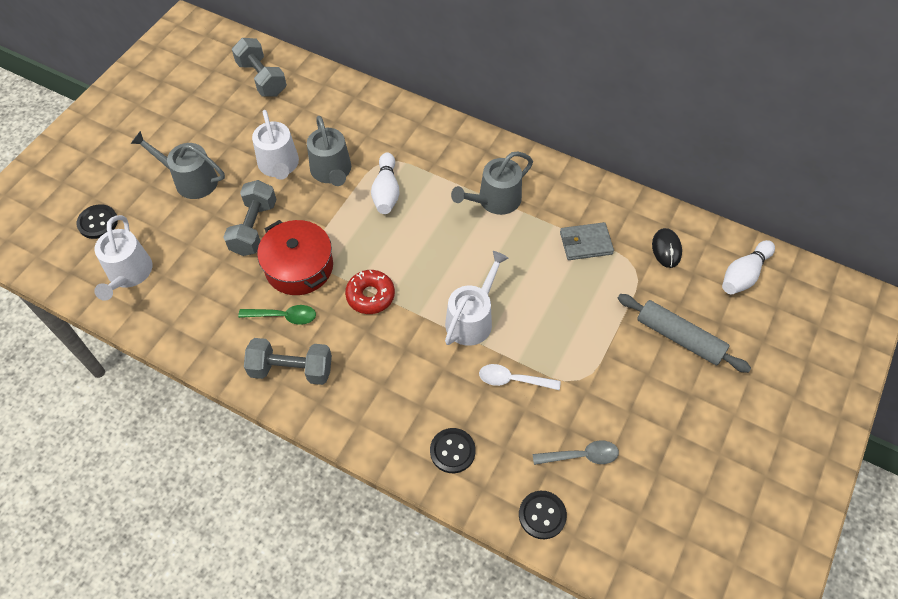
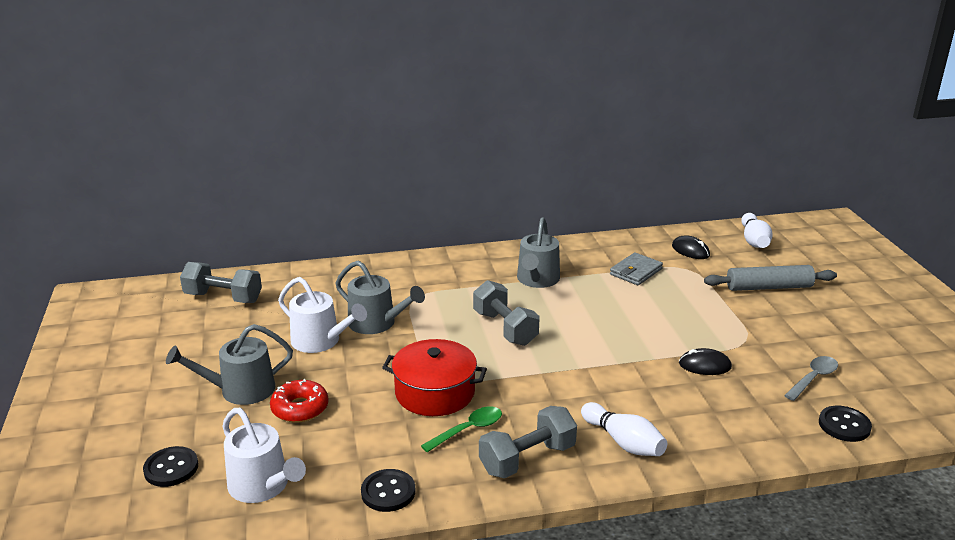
camera: 40 degrees left, 30 degrees down
(254, 228) = (354, 389): grey dumbbell -> grey dumbbell (505, 328)
(370, 296) = (524, 377): red donut -> red donut (300, 408)
(386, 192) = (443, 313): white bowling pin -> white bowling pin (623, 442)
(452, 451) = (730, 429): black button -> black button (388, 492)
(472, 319) = (623, 349): white watering can -> none
(513, 380) = (704, 365): white spoon -> black mouse

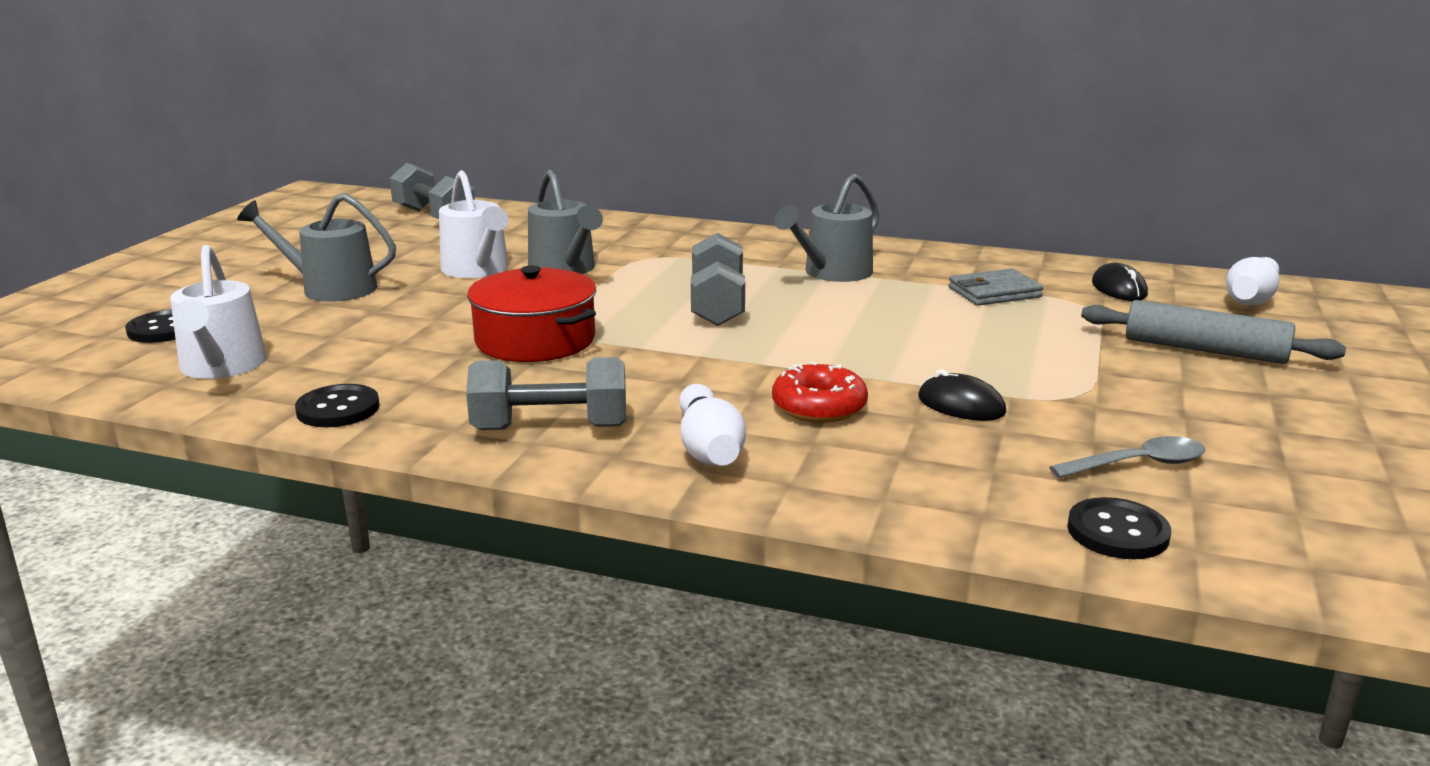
camera: 30 degrees right, 5 degrees down
(300, 408) = (365, 316): red donut -> red donut (819, 407)
(468, 430) = (521, 382): green spoon -> none

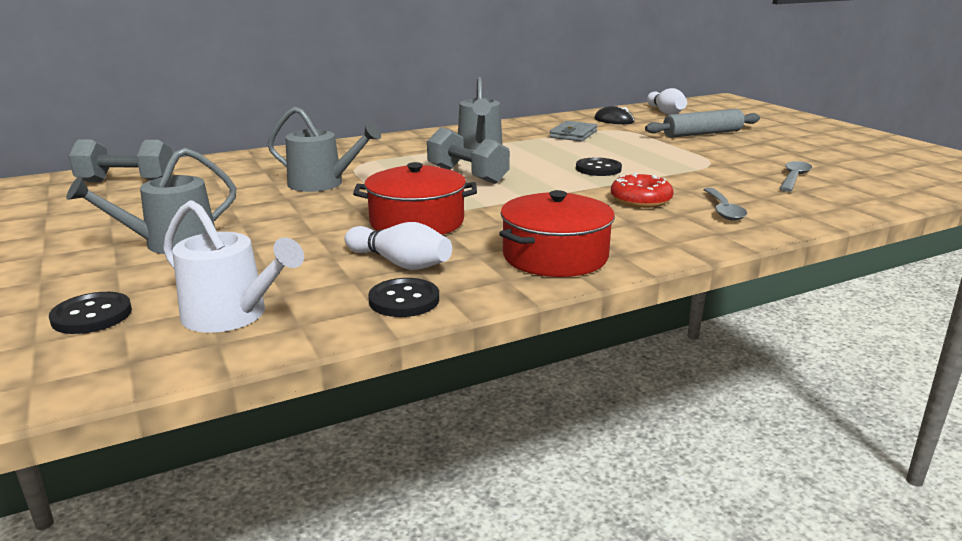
camera: 45 degrees left, 0 degrees up
(477, 270) = (260, 200): white watering can -> none
(550, 428) = (555, 256): grey dumbbell -> red pot
(709, 448) = (650, 234): white bowling pin -> white bowling pin (400, 263)
(883, 461) = (723, 210): none -> grey spoon
(961, 405) = (686, 180): black mouse -> none
(1117, 532) = (851, 201): black button -> black button (598, 169)

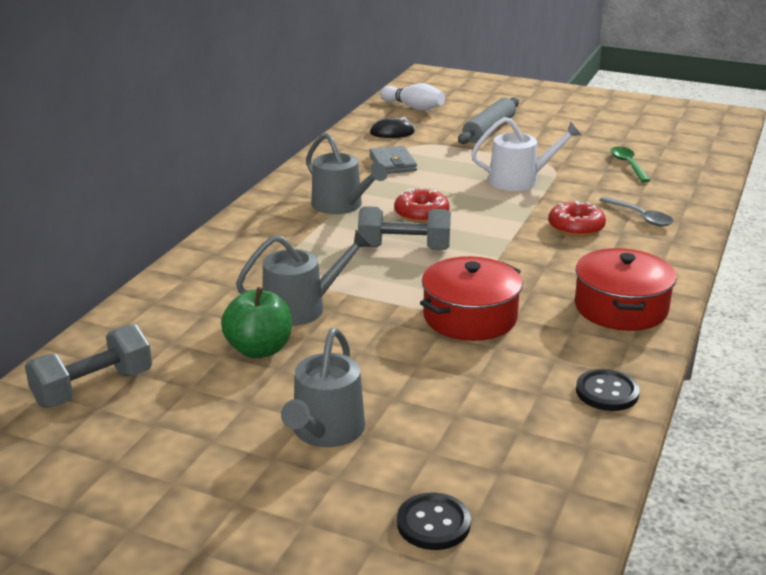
camera: 40 degrees left, 5 degrees up
(232, 315) = (529, 465): white watering can -> white watering can (519, 180)
(246, 194) = (259, 350): none -> green apple
(400, 263) = (540, 362): white bowling pin -> none
(527, 162) = (421, 214): none -> red donut
(598, 169) = (488, 202): black button -> none
(794, 178) = (628, 165): grey spoon -> green spoon

